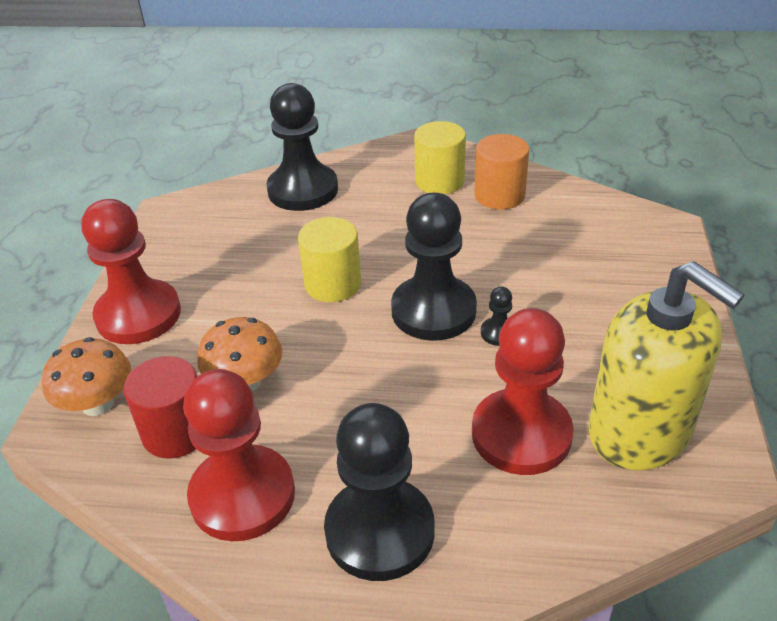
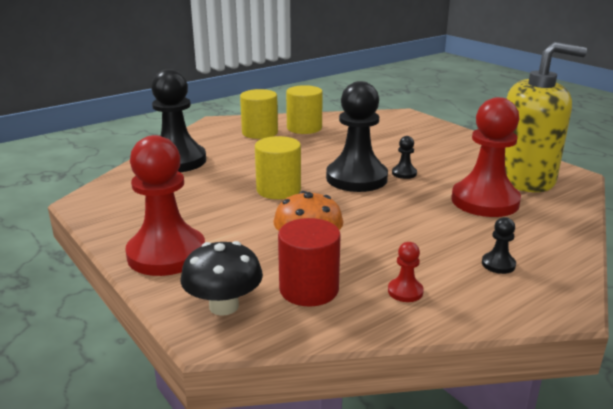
camera: 45 degrees left, 15 degrees down
(97, 404) = (224, 306): orange mushroom -> black mushroom
(242, 495) = (405, 291): red pawn -> red pawn, size x0.41
(380, 531) = (498, 264): black pawn -> black pawn, size x0.41
(499, 195) = (304, 128): orange cylinder -> yellow cylinder

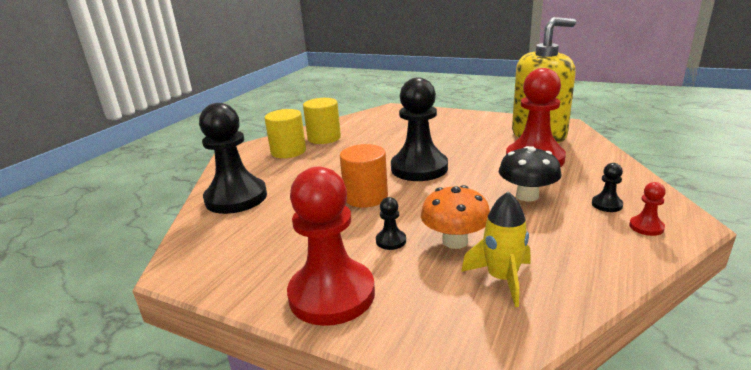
camera: 25 degrees left, 0 degrees up
(224, 306) = (450, 326): black mushroom -> black mushroom (527, 196)
(278, 190) = (366, 197): yellow cylinder -> orange cylinder
(309, 289) = (502, 279): red cylinder -> yellow rocket
(404, 173) = (450, 154): black pawn -> black pawn (391, 241)
(405, 291) = (575, 251): red pawn -> red pawn (646, 227)

